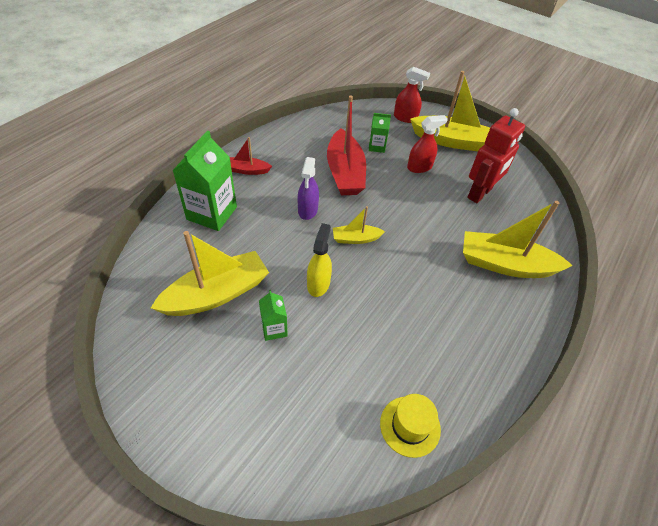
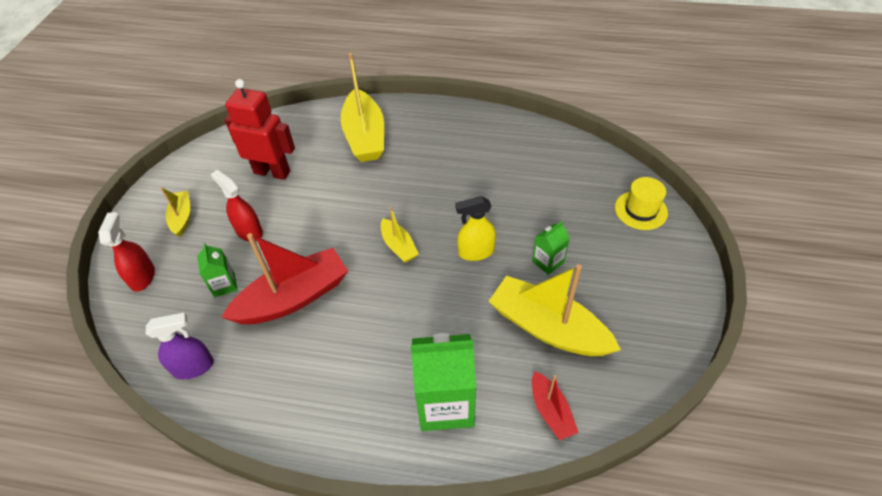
camera: 110 degrees left, 0 degrees up
(247, 170) = (343, 410): red boat -> red boat (551, 411)
(308, 210) = (381, 306): purple spray bottle -> purple spray bottle (193, 367)
(410, 426) = (558, 152): yellow hat -> yellow hat (641, 210)
(451, 141) = (182, 217): yellow boat -> yellow boat, size x0.51

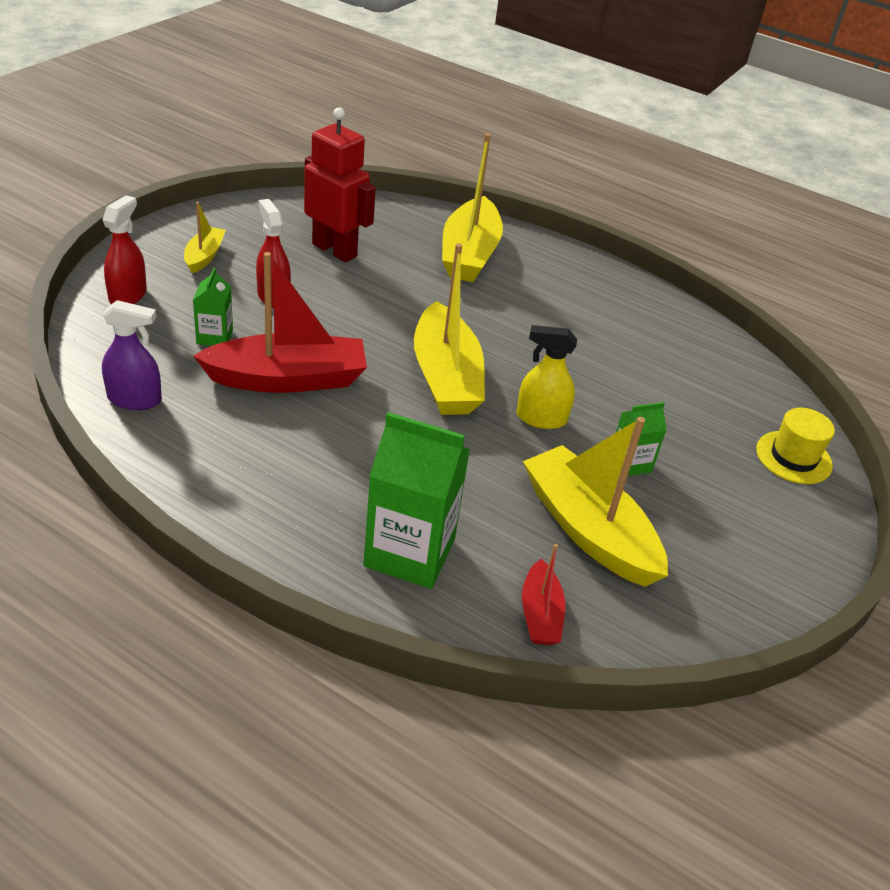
camera: 15 degrees right, 10 degrees down
(398, 246) = (445, 376): yellow boat -> yellow boat, size x1.97

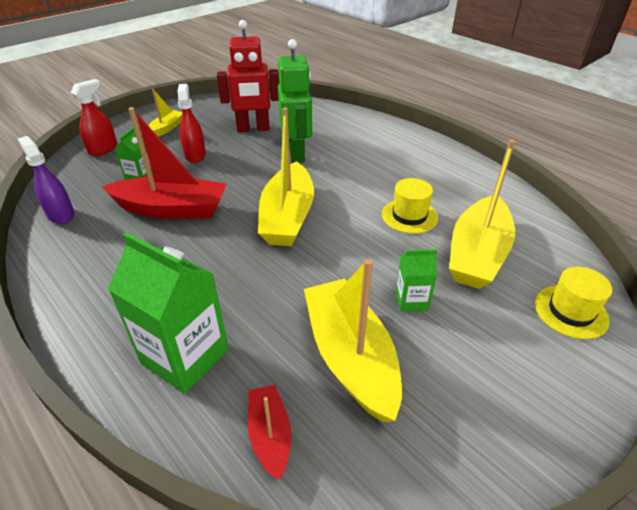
camera: 20 degrees right, 0 degrees up
(135, 399) = (61, 215): purple spray bottle -> purple spray bottle turned 150 degrees counterclockwise
(335, 250) = (253, 129): red robot -> red robot turned 120 degrees clockwise
(415, 286) = (297, 154): none -> green robot
(469, 254) = (346, 135): yellow boat -> yellow boat (477, 254)
(540, 614) = (270, 435): red boat -> red boat turned 150 degrees clockwise
(541, 418) = (348, 255): yellow spray bottle -> none
(592, 363) = (409, 216): none -> yellow hat

